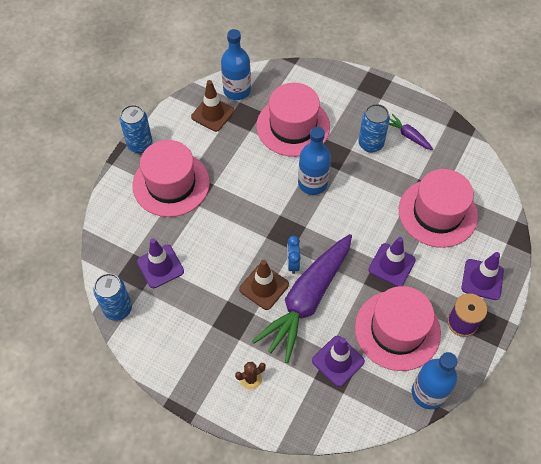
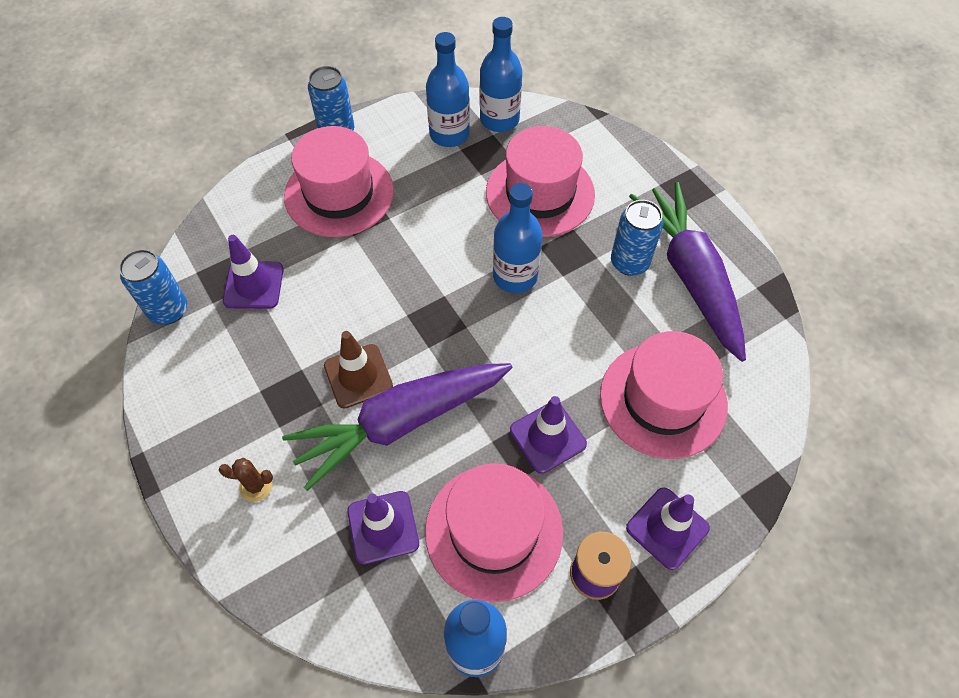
camera: 30 degrees right, 0 degrees up
(212, 114) = (449, 134): brown traffic cone -> blue bottle
(293, 263) = (416, 365): blue clock -> none
(408, 136) = (690, 276): purple carrot -> purple carrot, size x2.38

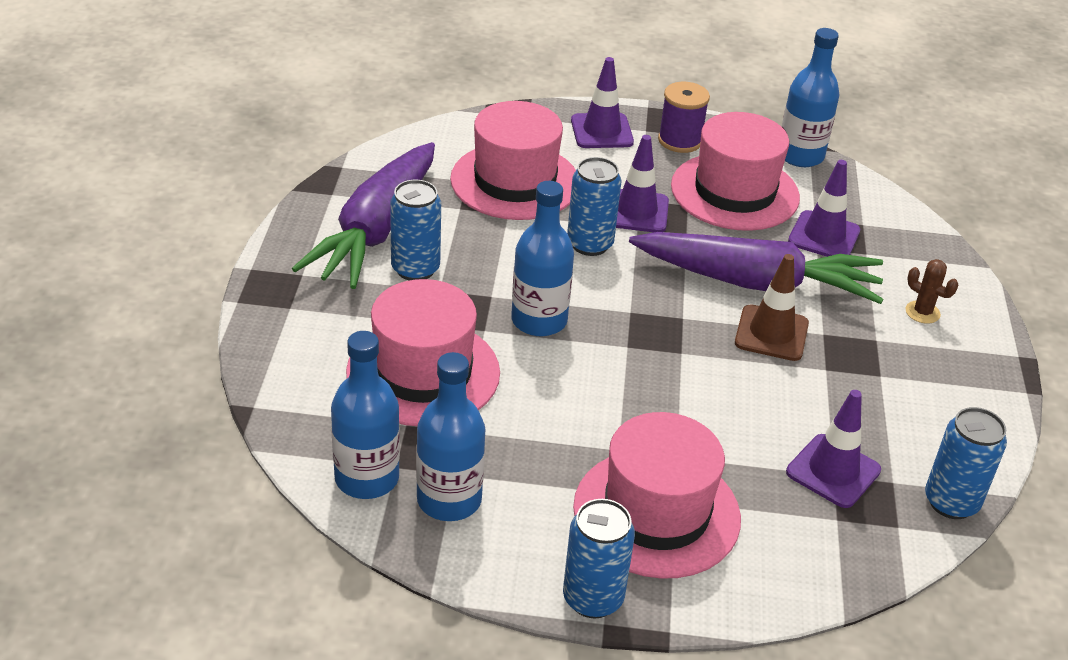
camera: 145 degrees left, 20 degrees down
(548, 372) = (590, 244): none -> blue can

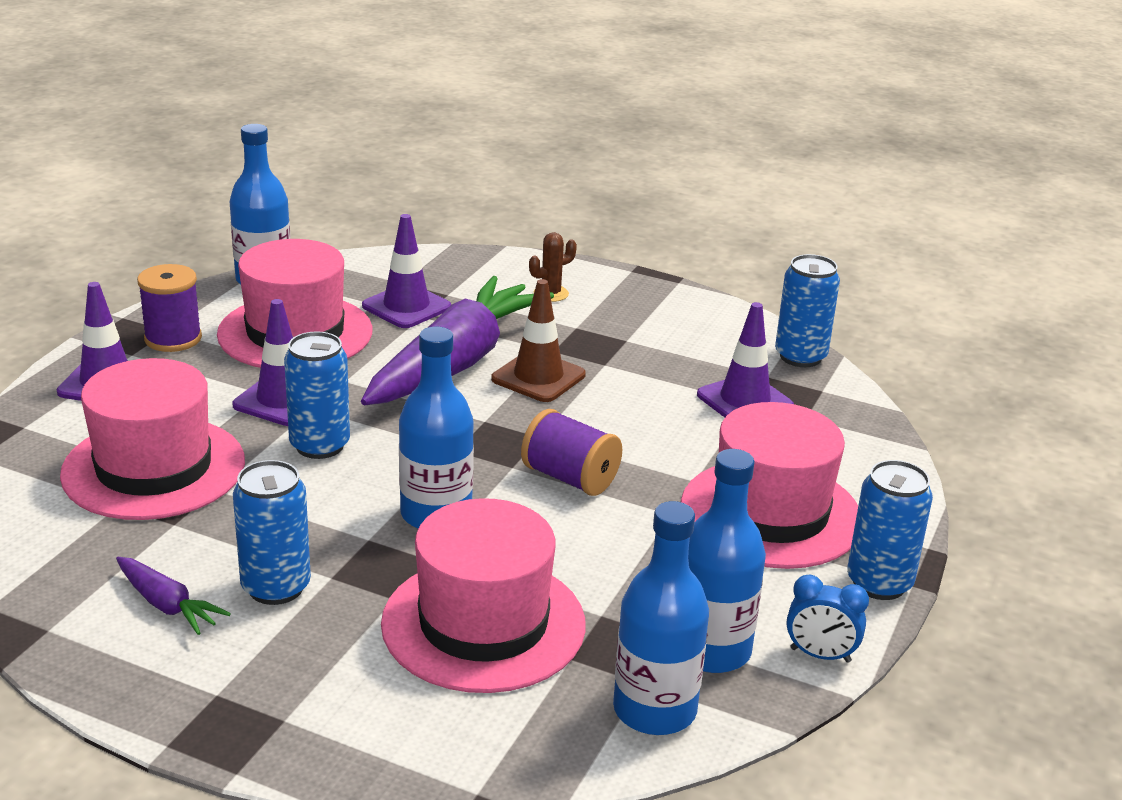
camera: 70 degrees left, 10 degrees down
(375, 230) = (167, 605): purple carrot -> purple carrot, size x0.42
(473, 567) = (820, 655): none -> blue clock
(631, 381) = (570, 478): none -> purple spool

